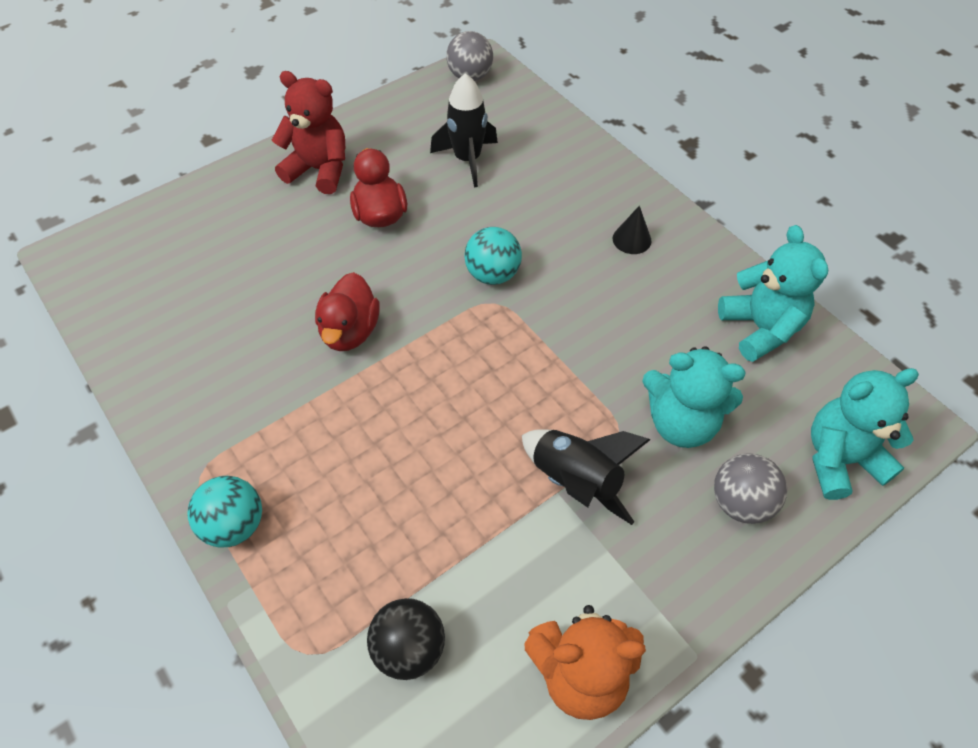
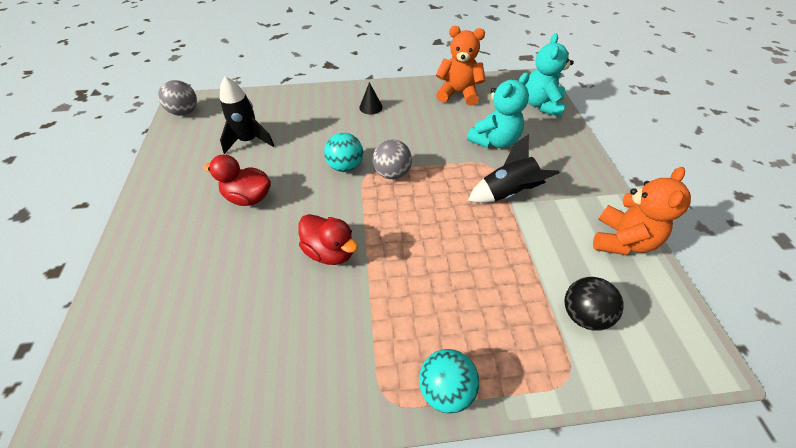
camera: 60 degrees left, 5 degrees down
(319, 170) = (173, 213): red teddy bear -> none
(740, 502) = (549, 143): grey ball -> grey ball (392, 173)
(760, 328) = (458, 94): turquoise teddy bear -> orange teddy bear

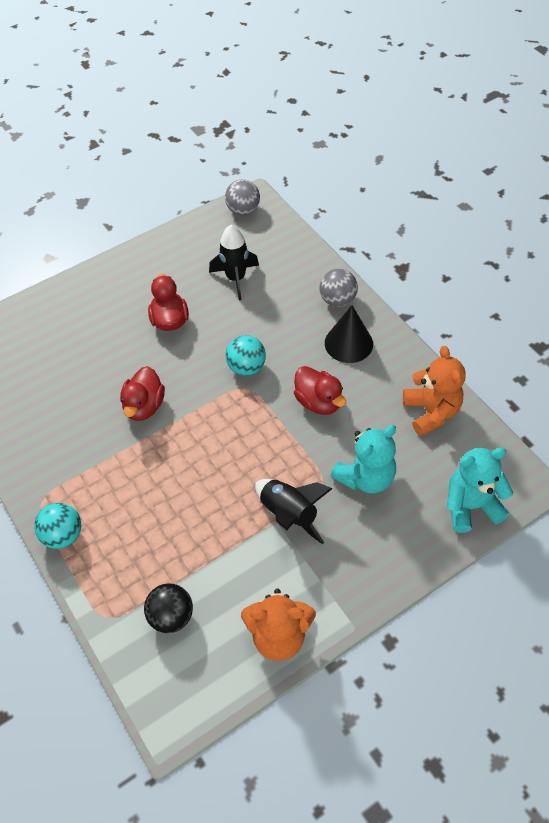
camera: 65 degrees right, 5 degrees up
(371, 107) = (348, 343): black cone -> black cone, size x1.74
(392, 173) = (259, 407): grey ball -> grey ball (337, 300)
(411, 140) = (318, 402): none -> red duck
(494, 141) = (365, 477): turquoise teddy bear -> turquoise teddy bear turned 60 degrees counterclockwise

